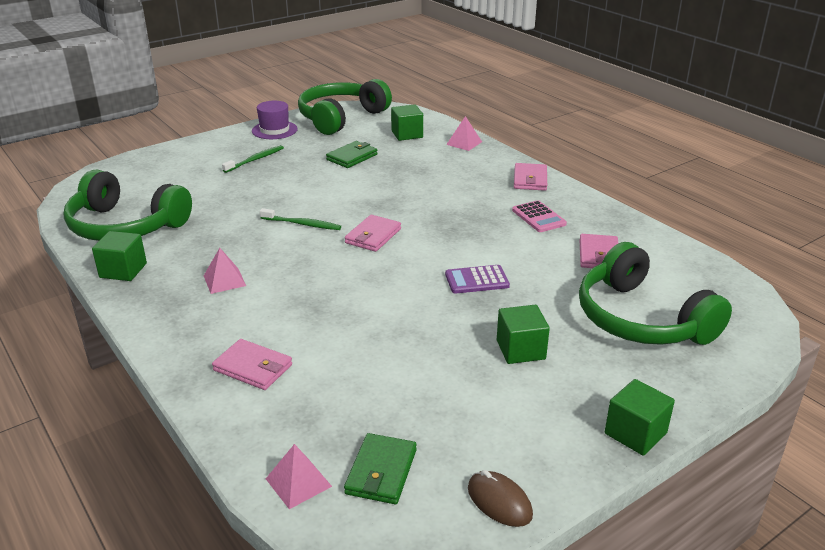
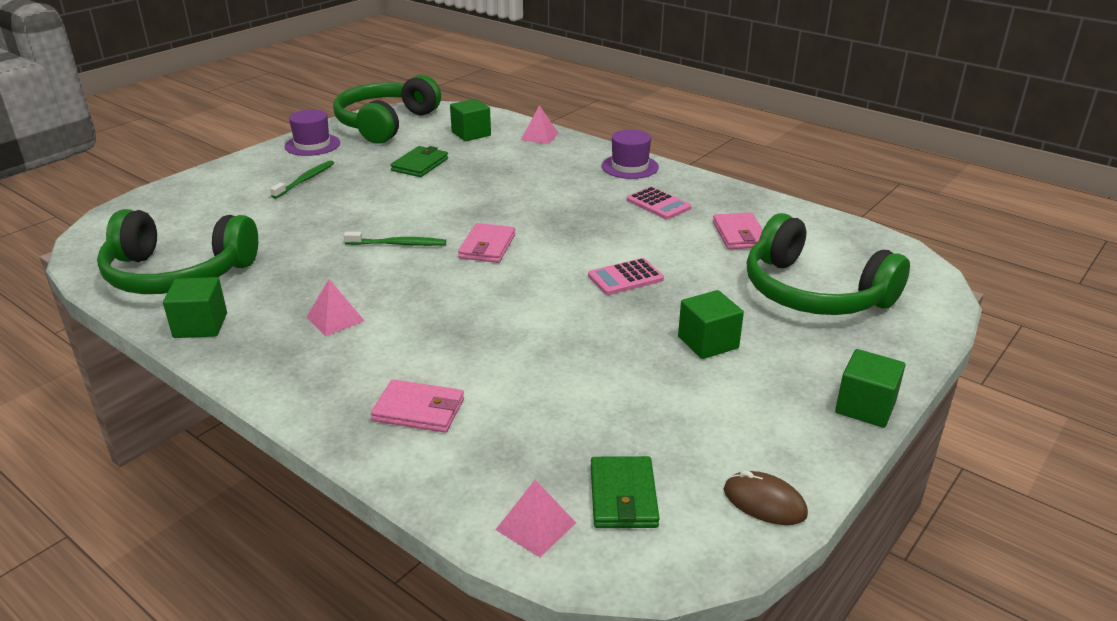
camera: 15 degrees left, 0 degrees up
(477, 280) = (625, 278): purple calculator -> pink calculator
(530, 179) = (630, 166): pink wallet -> purple hat

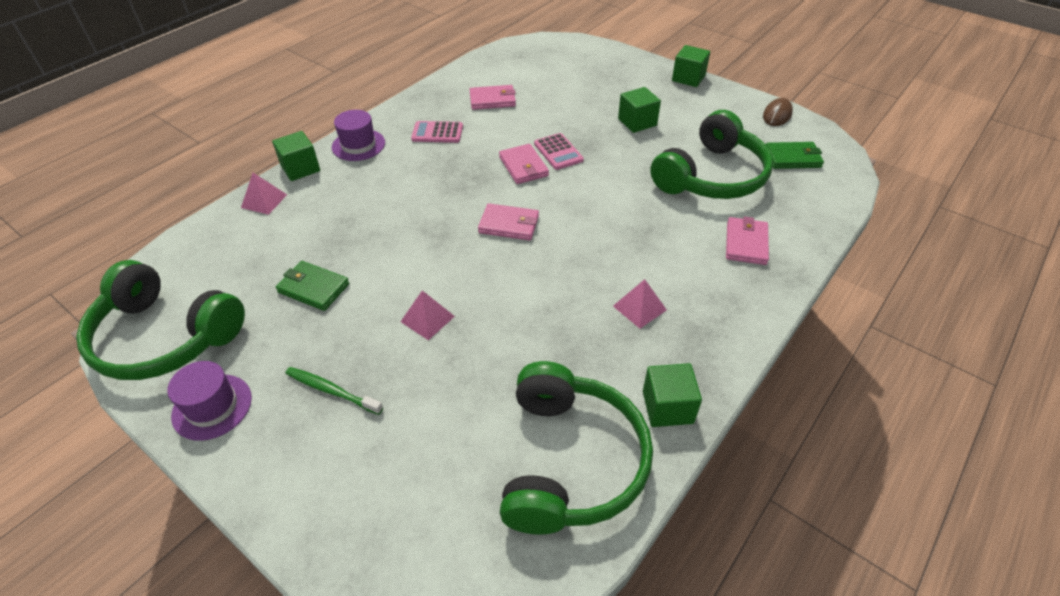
camera: 90 degrees left, 15 degrees up
(398, 244) = (503, 283): green toothbrush -> none
(471, 134) = (235, 253): green cube -> green cube (300, 168)
(535, 526) = (829, 188): pink pyramid -> pink pyramid (427, 319)
(593, 255) = (523, 166): none -> pink wallet
(658, 204) = (437, 133): pink calculator -> pink calculator turned 135 degrees counterclockwise
(813, 292) = (572, 80): green headphones -> green headphones (711, 176)

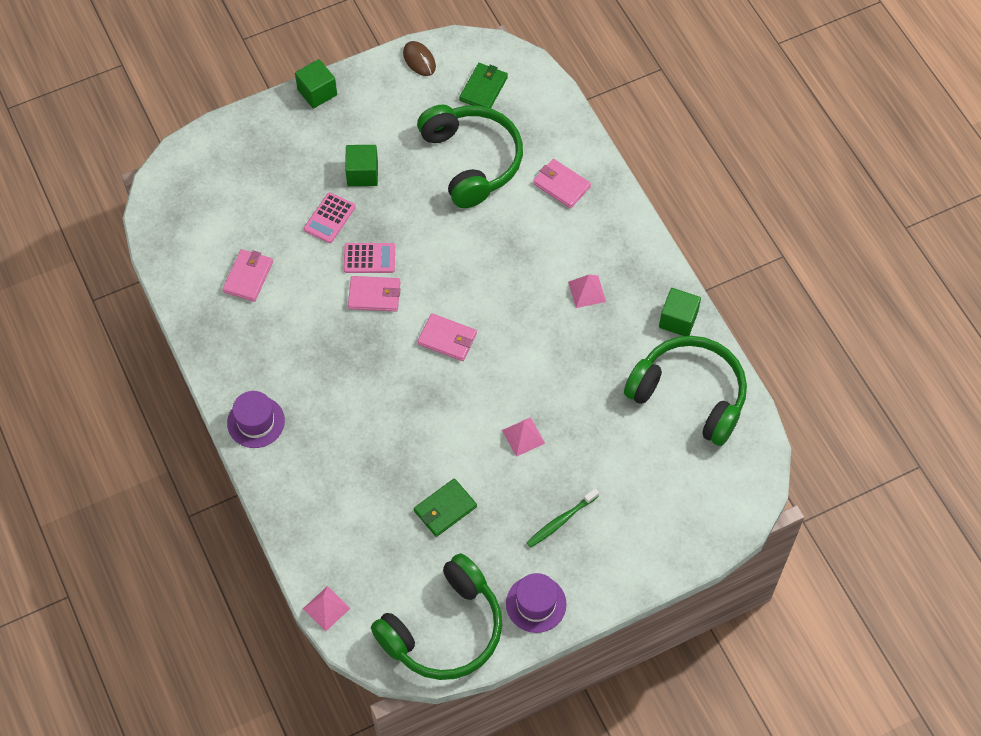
camera: 65 degrees left, 15 degrees up
(264, 201) = (301, 525): pink pyramid -> pink pyramid (326, 608)
(300, 168) = (265, 483): green cube -> none
(437, 133) = (277, 346): pink calculator -> pink calculator (329, 218)
(509, 225) = (447, 339): pink wallet -> pink wallet turned 75 degrees clockwise

